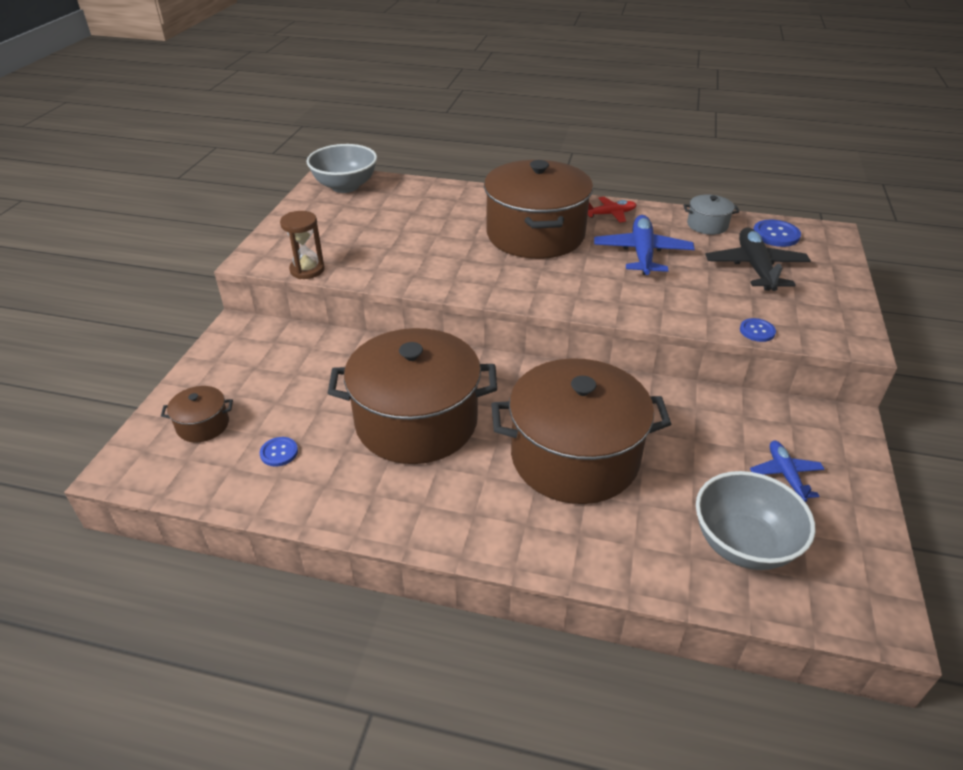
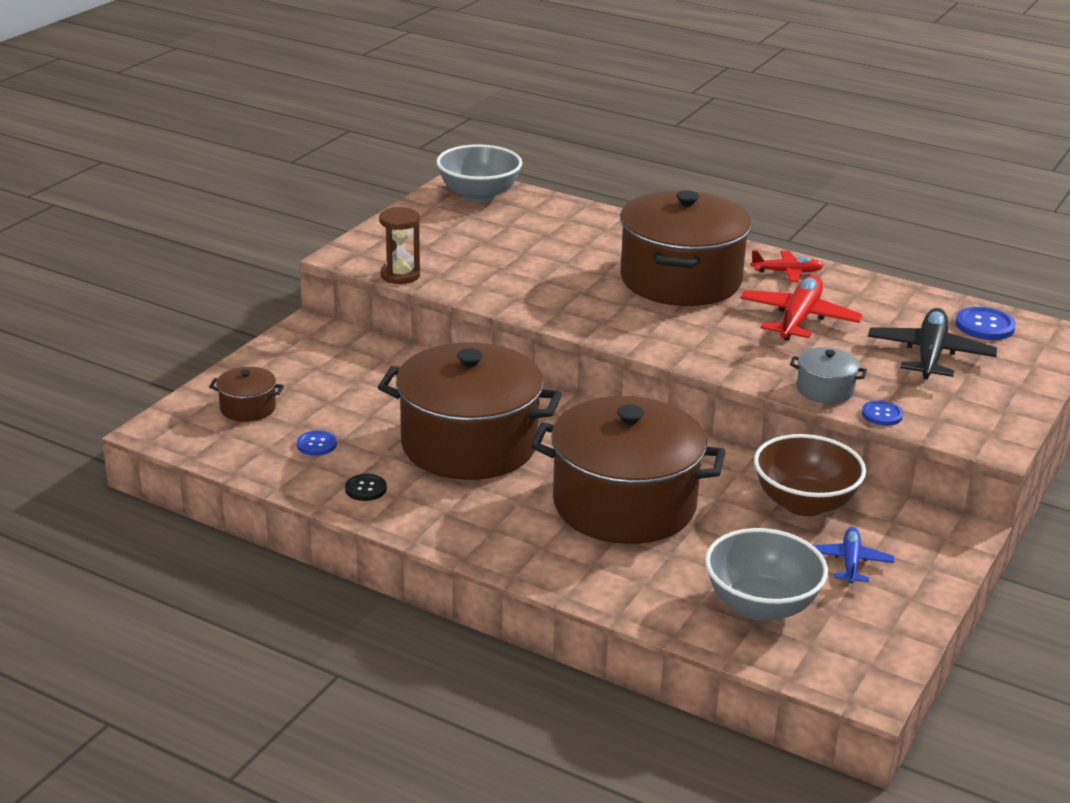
camera: 15 degrees right, 10 degrees down
(340, 494) = (365, 489): none -> black button
(642, 253) = (799, 319): blue plane -> red plane
(707, 225) = (903, 302): grey pot -> grey pot (825, 390)
(716, 421) = (804, 503): none -> brown bowl

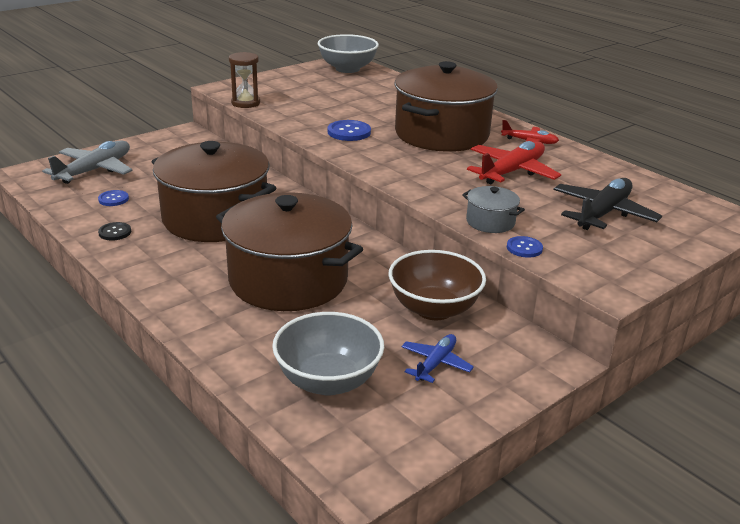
camera: 20 degrees right, 0 degrees up
(248, 408) = (95, 170): brown pot -> grey plane
(984, 326) = (669, 201): blue button -> blue button (349, 132)

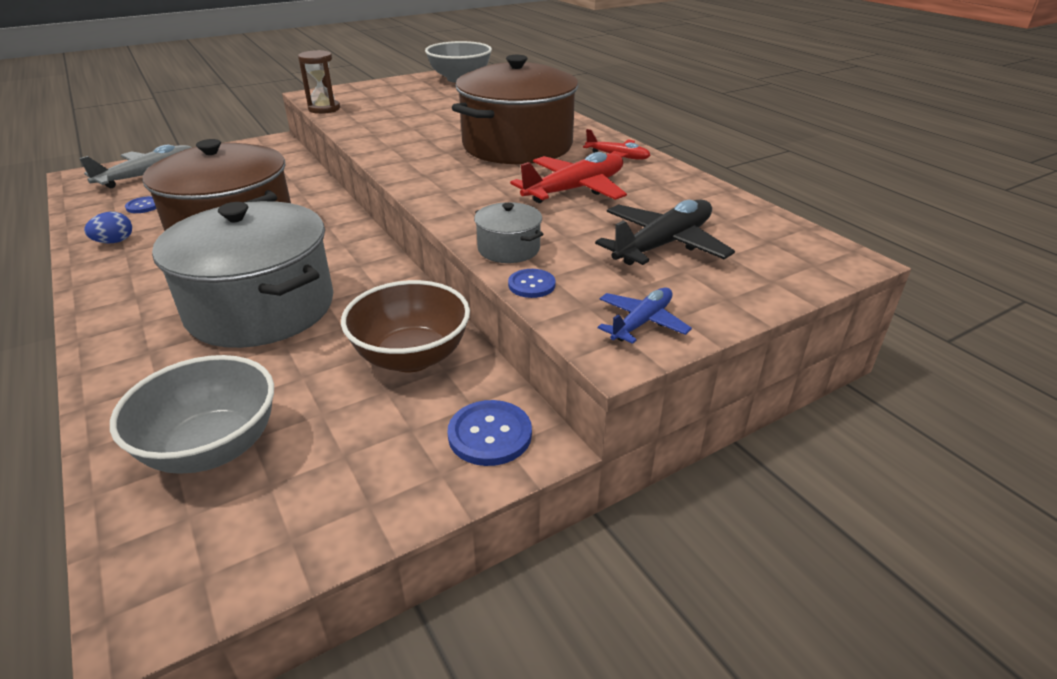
camera: 10 degrees right, 5 degrees up
(115, 232) = (115, 242): black button -> blue egg
(288, 280) = (261, 308): brown pot -> grey pot
(349, 132) = (412, 140): blue button -> blue button (490, 434)
(435, 363) = (367, 434): blue plane -> blue plane (642, 322)

